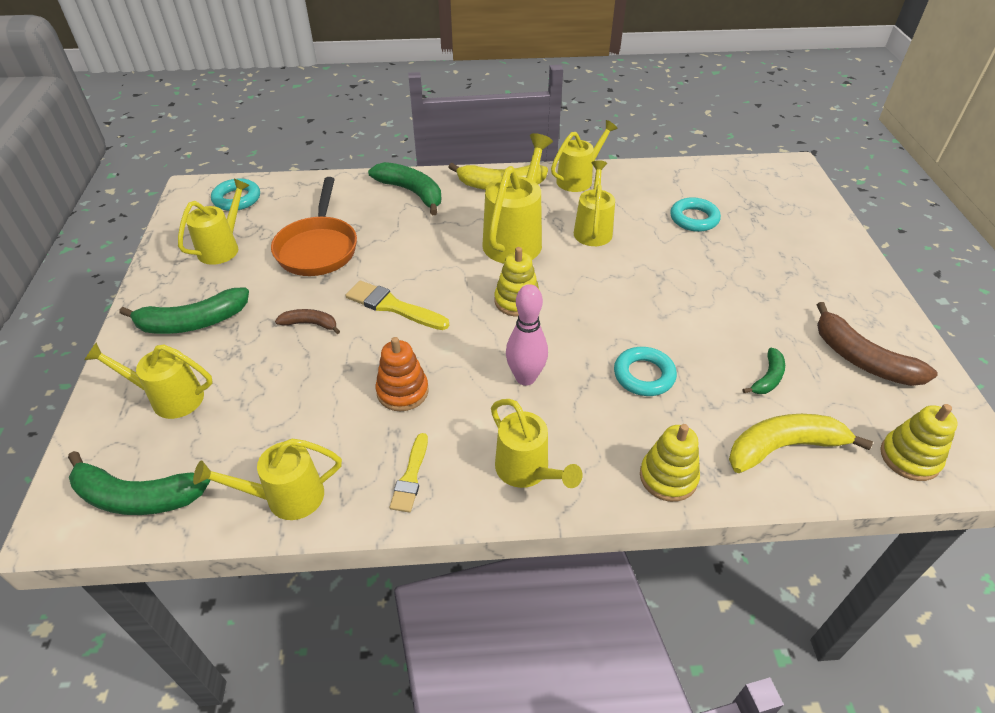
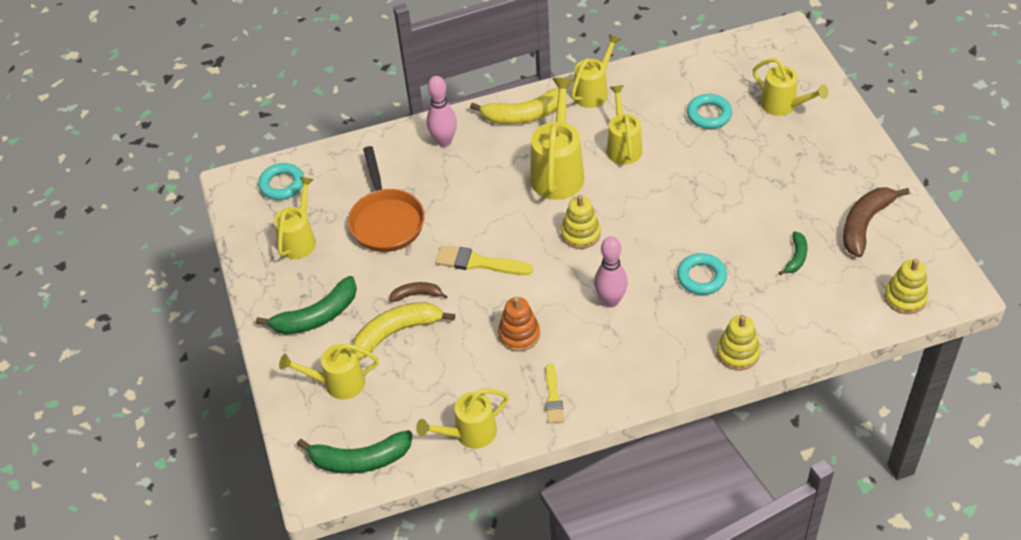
camera: 10 degrees left, 5 degrees up
(412, 192) = (444, 141): green banana -> pink bowling pin
(527, 471) = (636, 373): yellow watering can -> yellow watering can (783, 106)
(783, 447) = (815, 311): yellow banana -> yellow banana (397, 332)
(861, 359) = (865, 224): brown banana -> brown banana turned 90 degrees clockwise

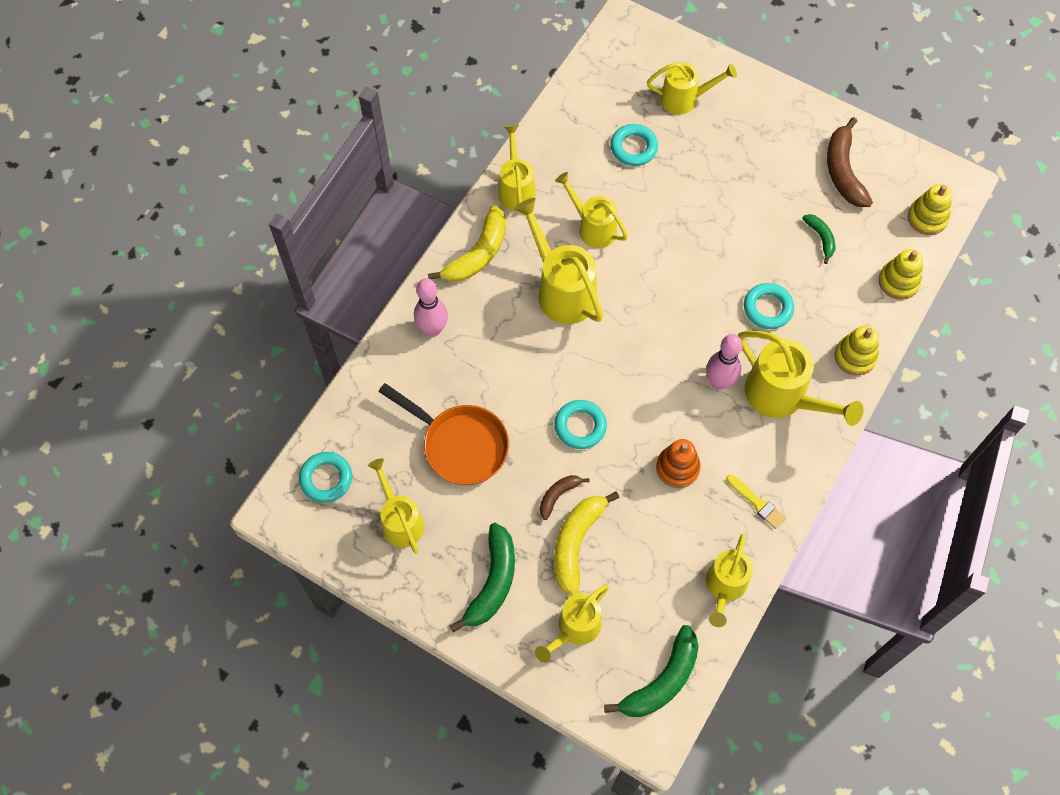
camera: 45 degrees left, 15 degrees up
(478, 263) = (580, 426): yellow brush -> turquoise ring
(580, 234) = (637, 337): yellow stacking toy -> yellow stacking toy (898, 282)
(649, 342) = (783, 397): none -> yellow watering can

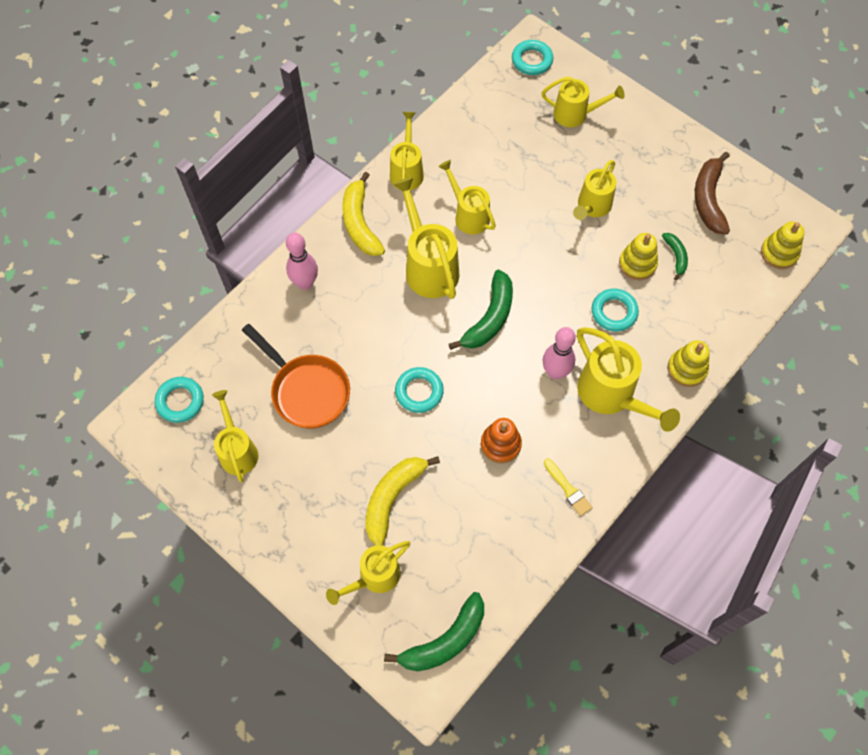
camera: 10 degrees right, 0 degrees up
(477, 254) = (360, 223): yellow banana -> yellow banana turned 120 degrees clockwise
(492, 582) = (308, 521): green banana -> green banana (489, 318)
(558, 495) = (385, 451): brown banana -> none
(633, 148) = (520, 150): turquoise ring -> turquoise ring (532, 60)
(724, 587) = (521, 562): yellow watering can -> yellow watering can (592, 207)
(898, 282) = (741, 307): yellow stacking toy -> yellow stacking toy (637, 264)

